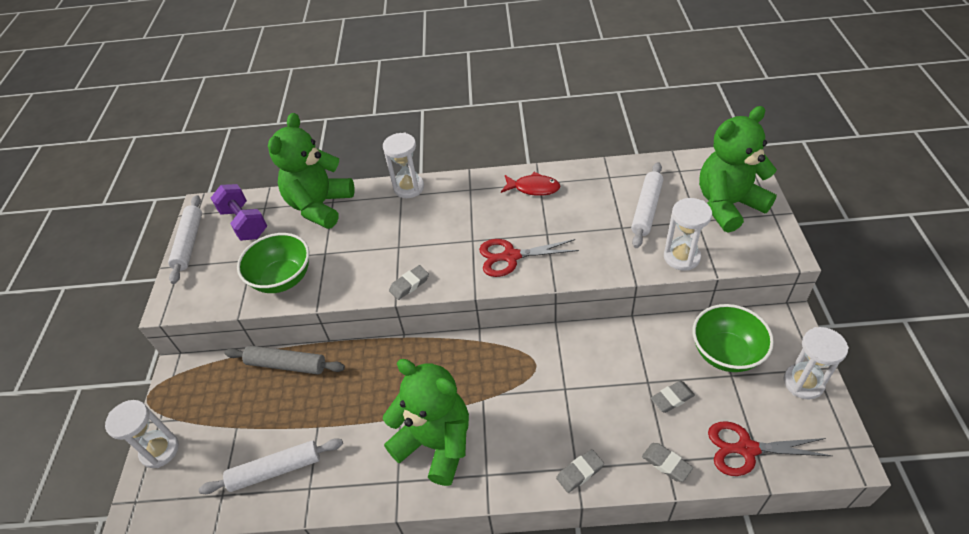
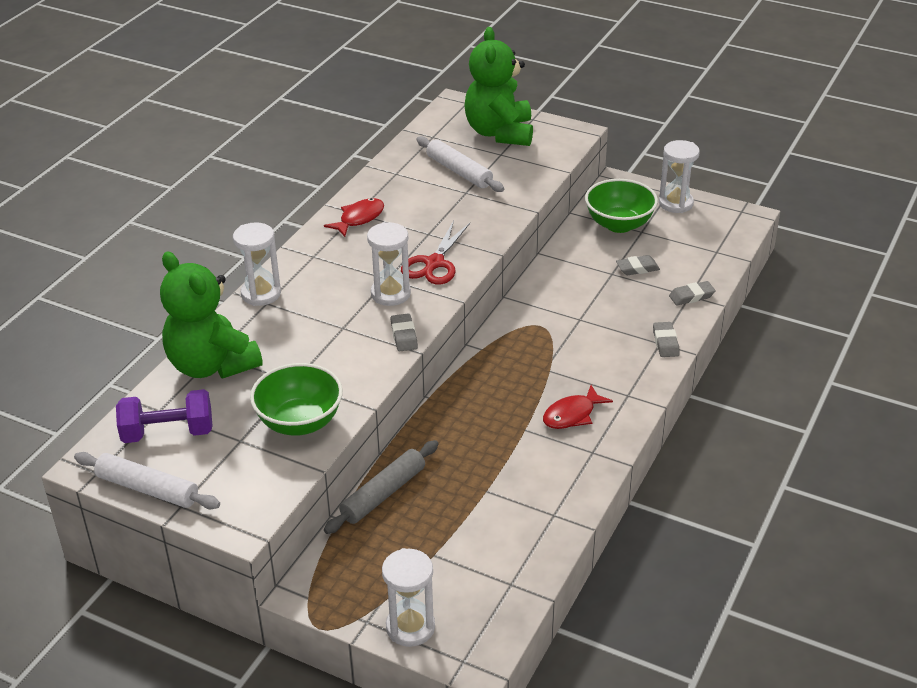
camera: 65 degrees left, 10 degrees down
(275, 470) = (514, 535): white rolling pin -> none
(436, 443) = (572, 415): green teddy bear -> red fish
(672, 398) = (637, 268): grey eraser -> grey eraser turned 75 degrees clockwise
(681, 257) = (531, 178): white hourglass -> white hourglass (390, 294)
(745, 449) = (708, 255): red scissors -> none

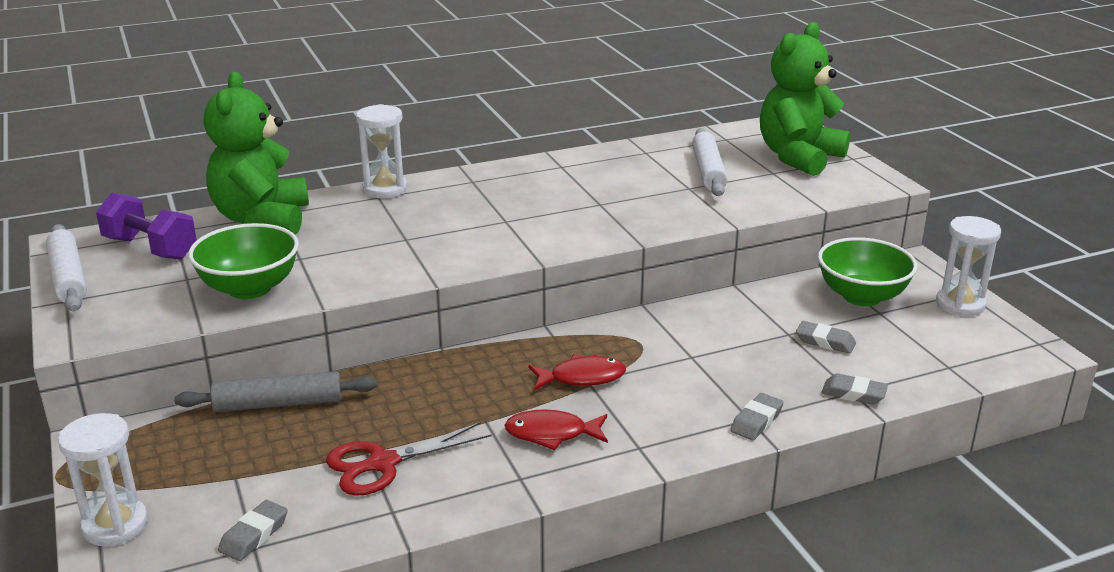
camera: 40 degrees right, 10 degrees down
(359, 218) = (556, 171): red fish -> red fish (582, 378)
(390, 294) = (488, 233): white hourglass -> none
(404, 336) = (444, 267): grey eraser -> grey eraser (254, 535)
(434, 264) = (565, 227): red scissors -> red scissors (381, 464)

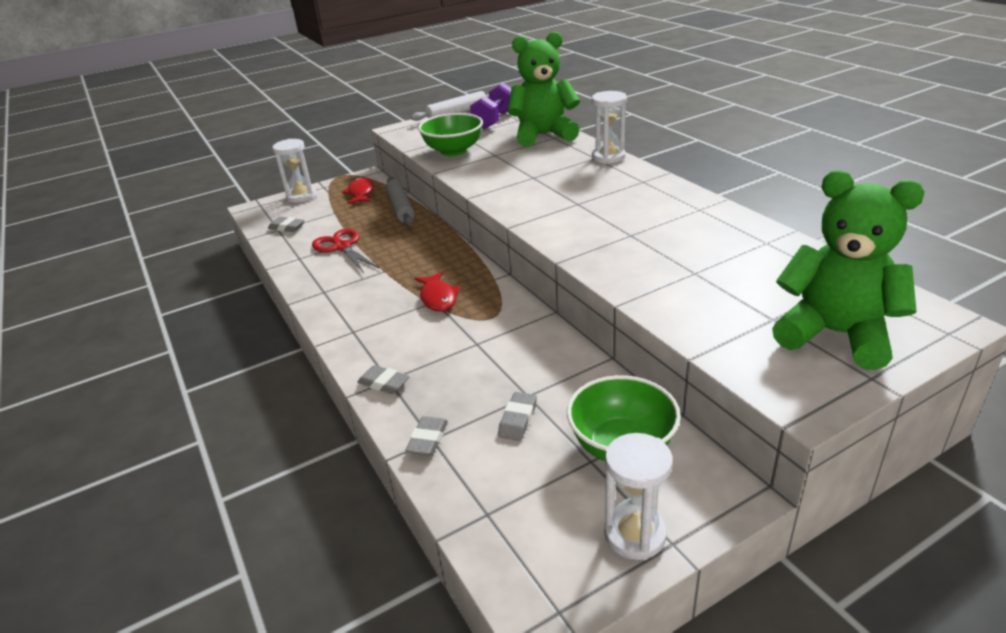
camera: 85 degrees right, 5 degrees up
(552, 434) = (369, 295): red fish -> red fish (361, 193)
(708, 171) = (744, 279): white rolling pin -> none

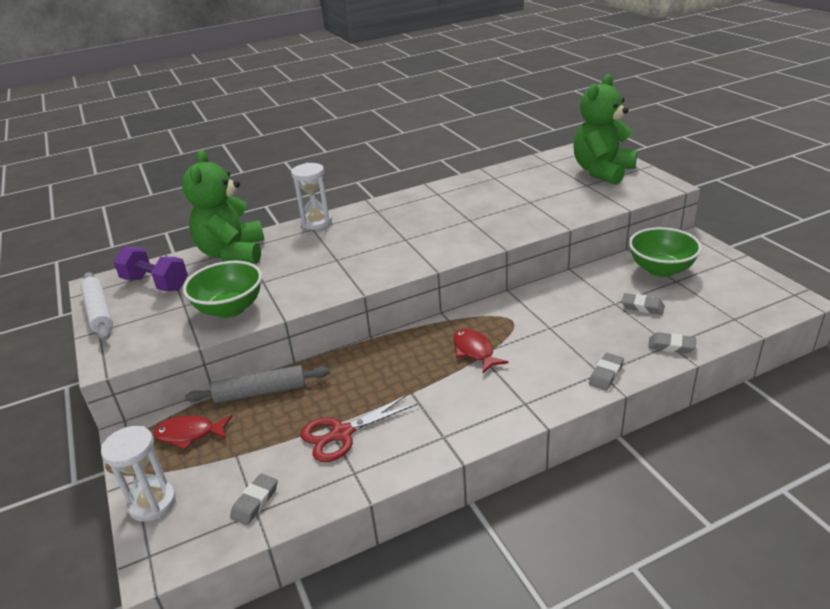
camera: 85 degrees left, 0 degrees up
(438, 298) = (474, 351): red fish -> red fish turned 105 degrees counterclockwise
(635, 535) = (731, 269): white hourglass -> none

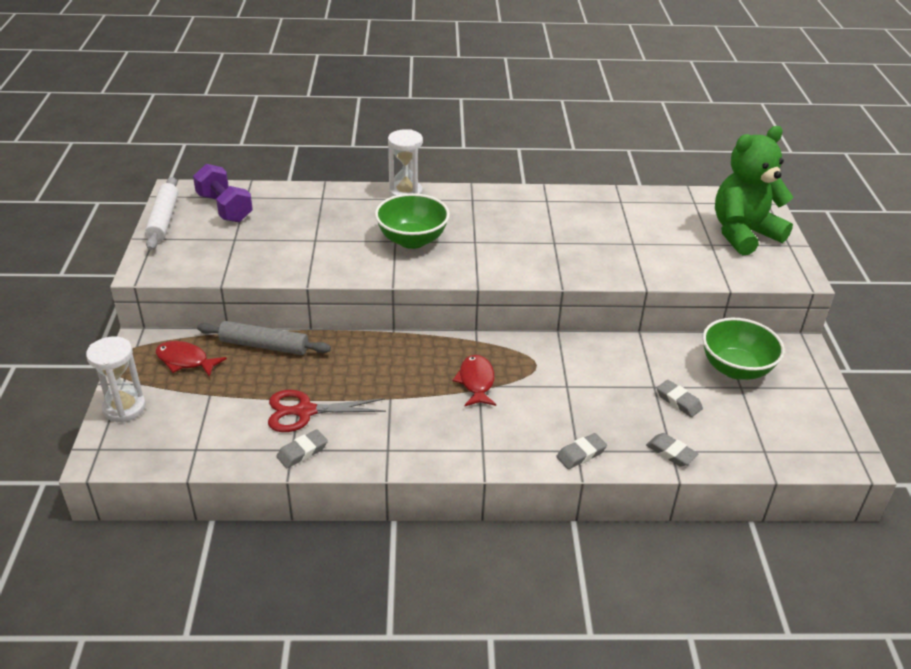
camera: 20 degrees right, 5 degrees up
(230, 309) = (269, 257): green bowl -> green bowl (412, 240)
(233, 253) = (308, 200): green teddy bear -> none
(255, 502) = (200, 440): grey eraser -> grey eraser (302, 452)

